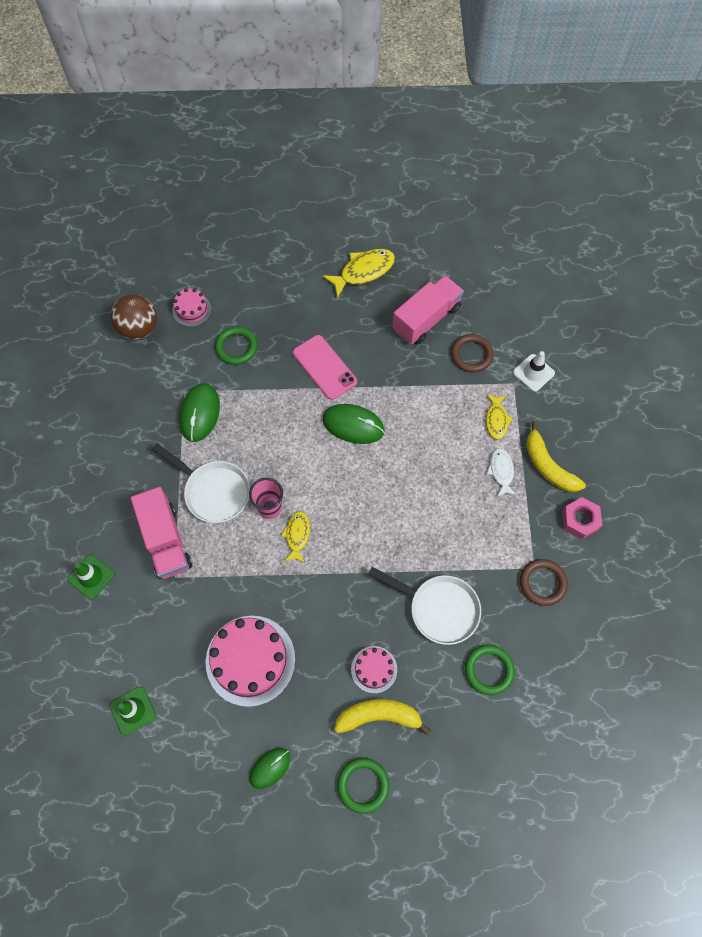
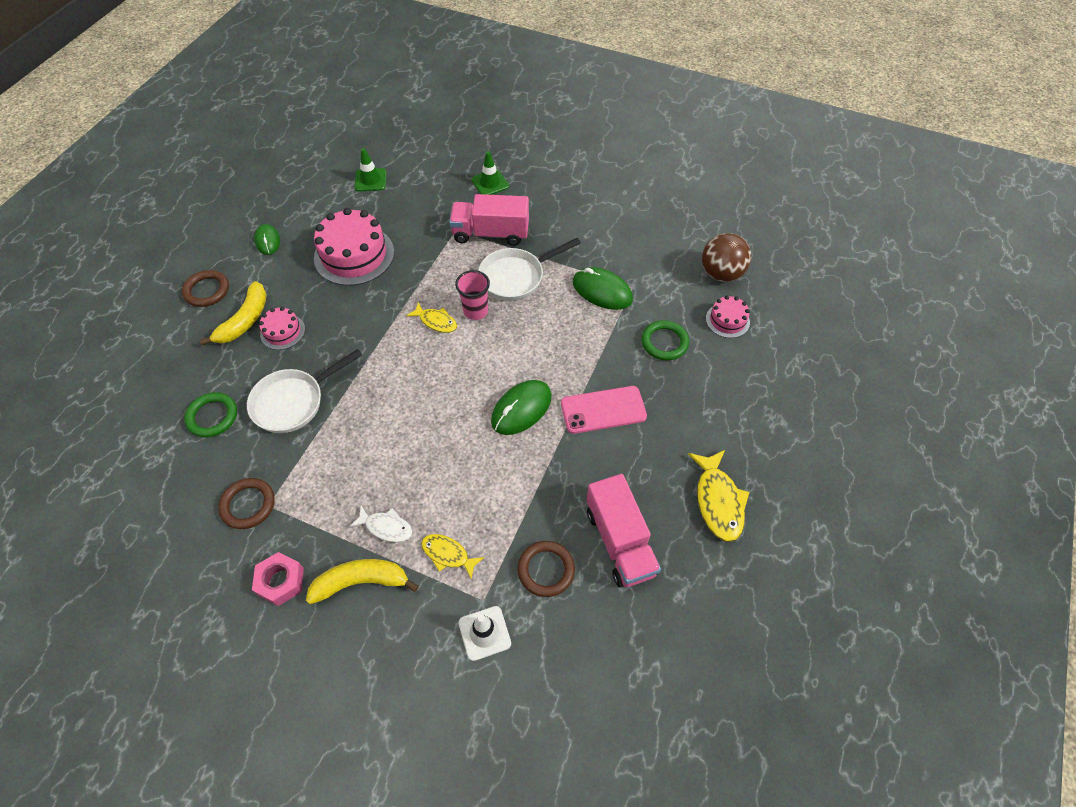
camera: 115 degrees right, 10 degrees down
(363, 785) = (207, 291): green ring -> brown ring

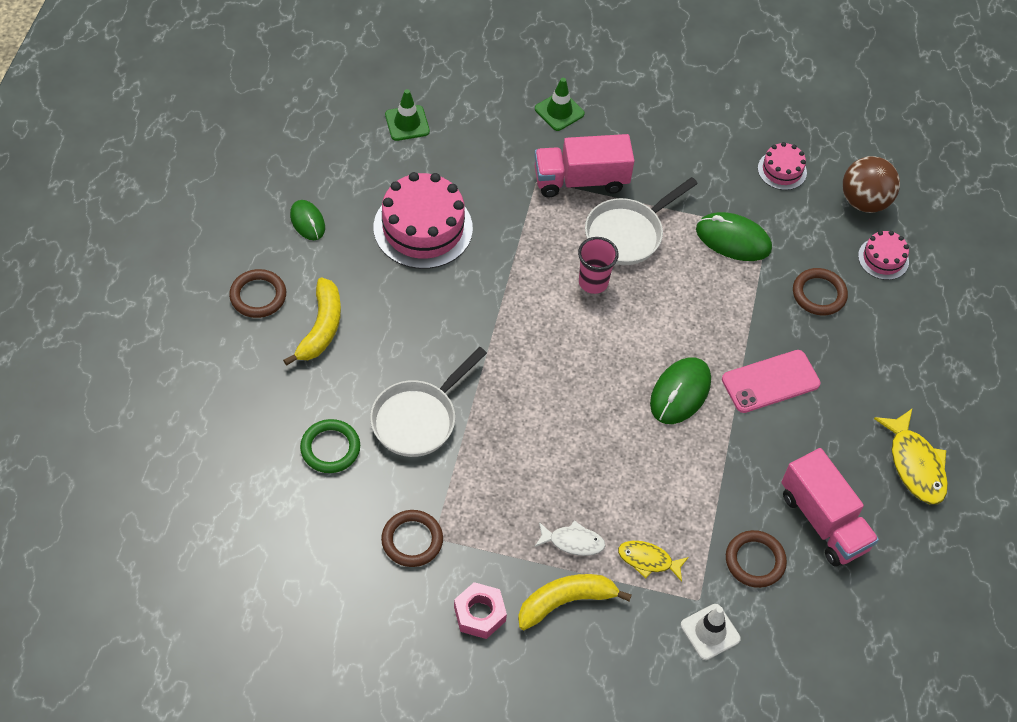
camera: 15 degrees left, 0 degrees up
(282, 332) = (372, 336): pink cake -> pink cake (782, 170)
(436, 321) = (551, 301): yellow fish -> none
(664, 342) = (819, 294): green ring -> brown ring

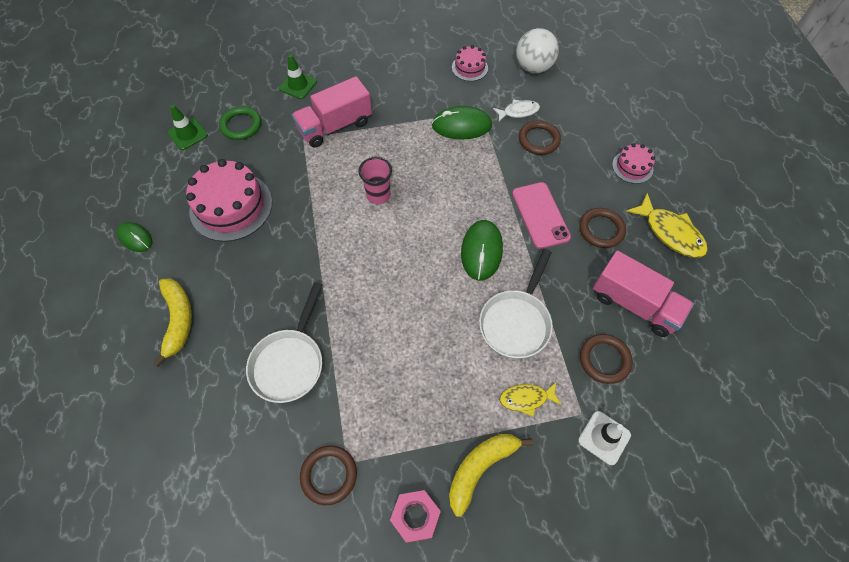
camera: 20 degrees left, 5 degrees up
(258, 296) = (114, 316): brown ring -> brown ring (601, 229)
(330, 448) = (225, 423): green ring -> green ring (241, 125)
(573, 542) = (461, 411): white fish -> white fish (518, 112)
(628, 233) = (386, 150): white pan -> white pan (516, 322)
(770, 381) = (540, 215): pink phone -> pink phone turned 60 degrees counterclockwise
(864, 201) = (533, 67): brown ball -> white ball
(883, 258) = (566, 99): pink cake -> pink cake (632, 167)

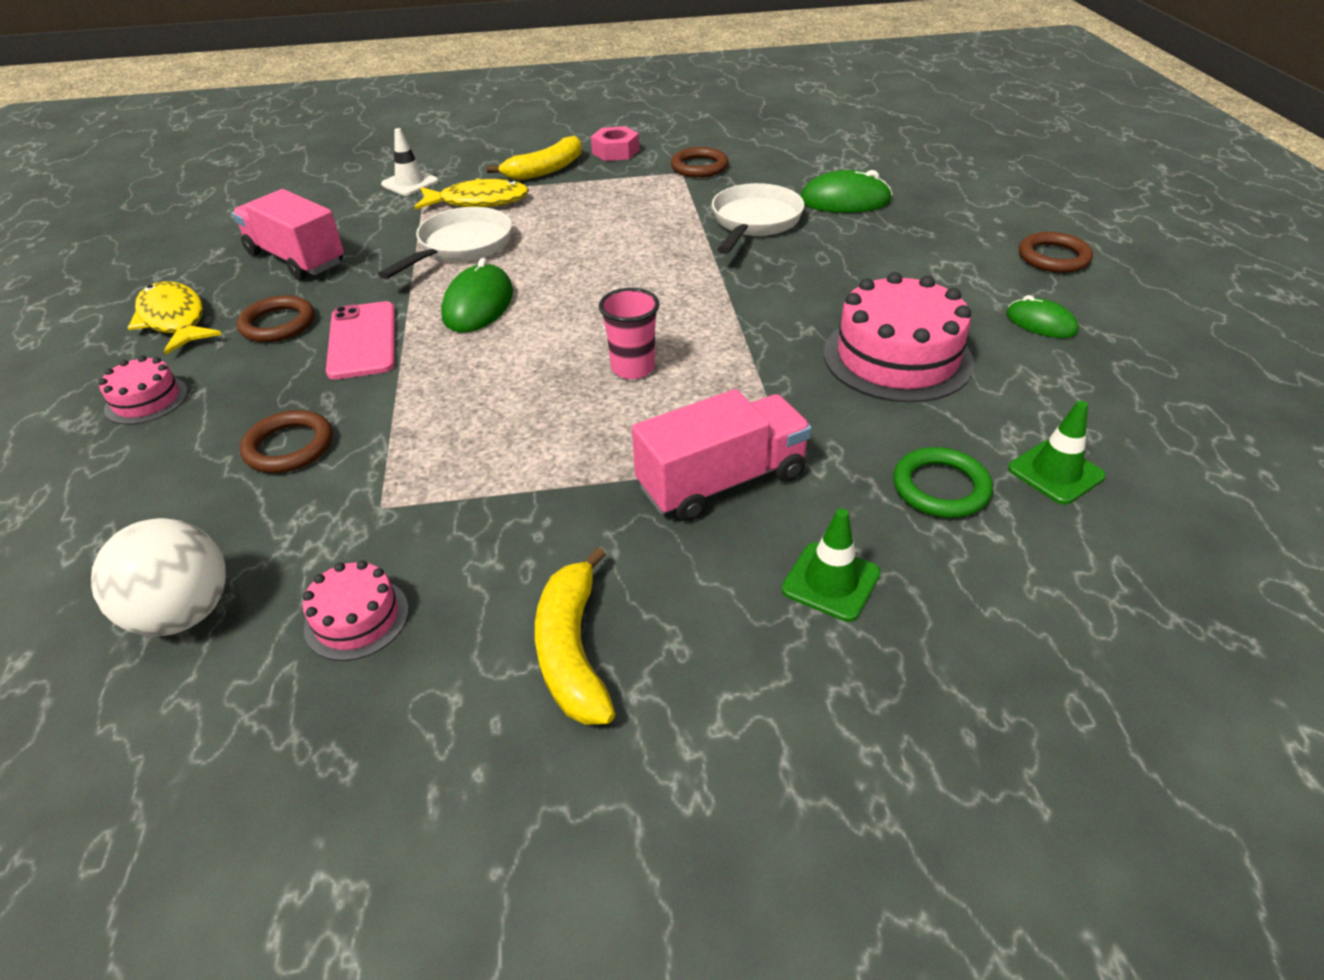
camera: 175 degrees left, 20 degrees down
(178, 320) = (915, 250): yellow banana -> yellow banana (573, 650)
(461, 125) = (438, 476): green mouse -> green mouse (845, 200)
(518, 112) = (296, 502): white fish -> none
(526, 398) = (478, 201): yellow fish -> yellow fish, size x1.61
(604, 360) = (371, 223): brown ring -> brown ring (1053, 257)

